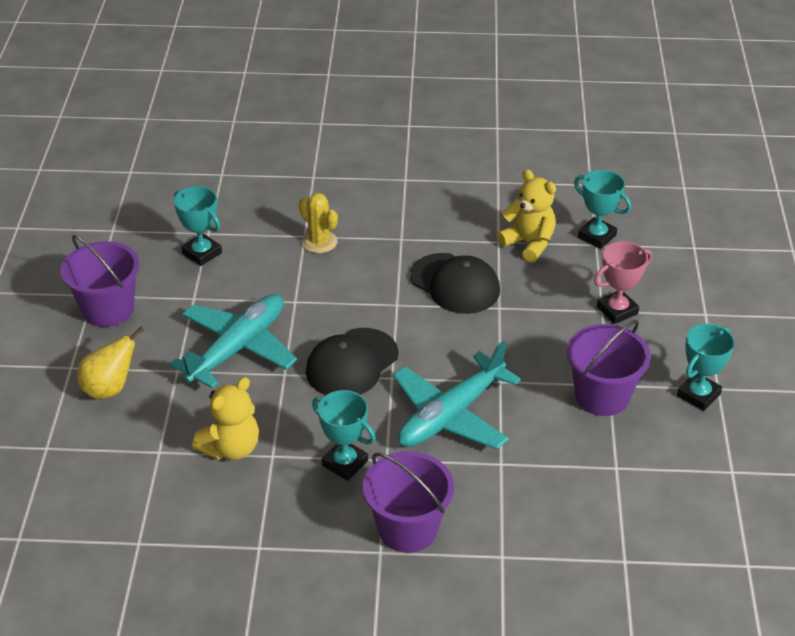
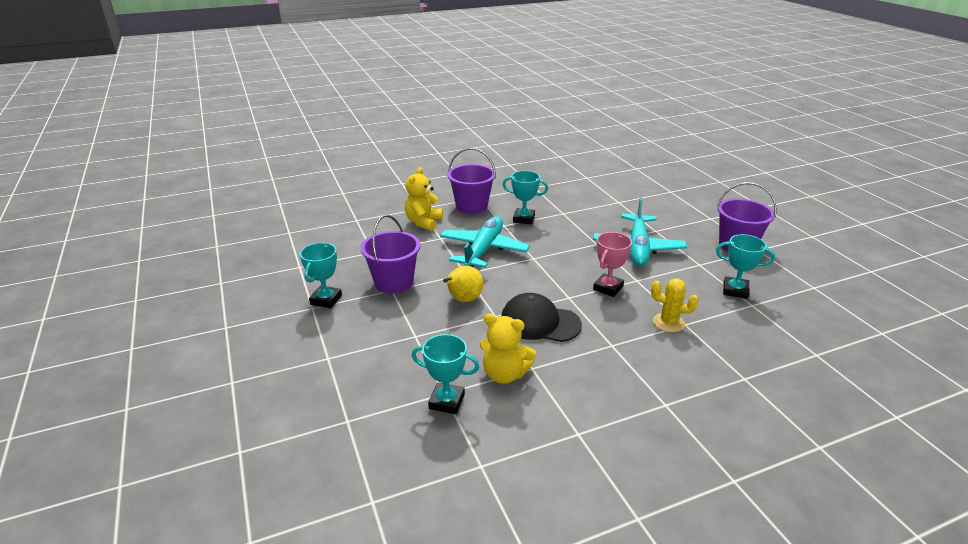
camera: 155 degrees right, 10 degrees down
(110, 388) = (677, 215): yellow pear -> yellow pear (463, 300)
(231, 448) = (586, 210): yellow teddy bear -> yellow teddy bear (423, 222)
(352, 363) = (564, 258): black cap -> none
(617, 310) = (403, 339): pink trophy -> pink trophy (608, 288)

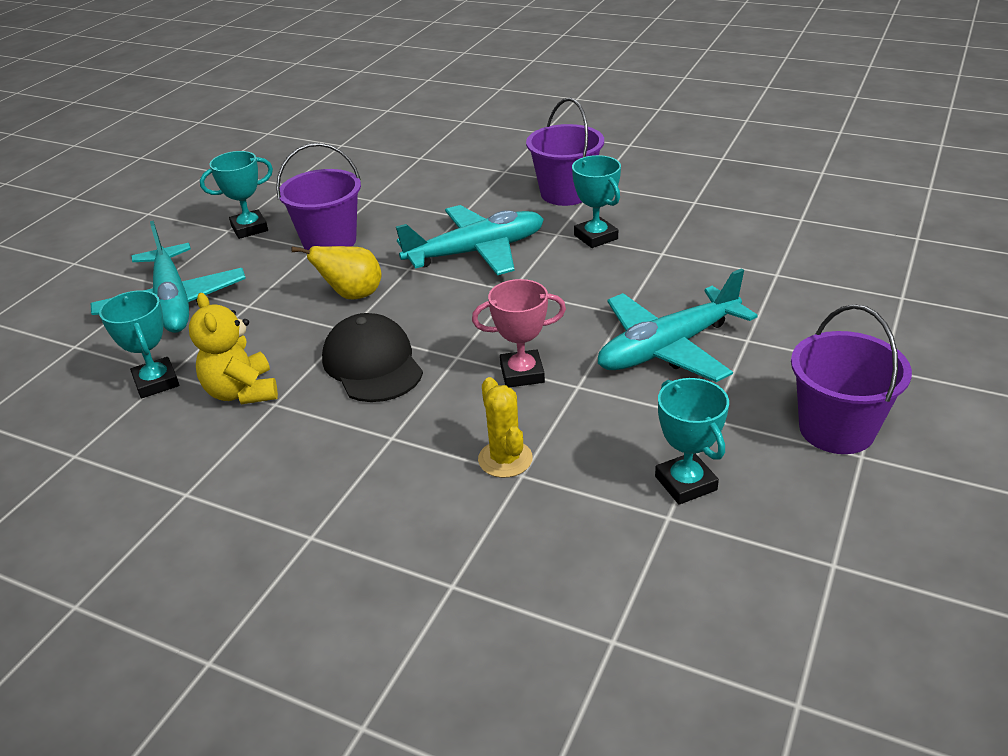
camera: 50 degrees right, 5 degrees up
(363, 361) = (173, 302): none -> turquoise plane
(423, 222) = (477, 189): yellow teddy bear -> none

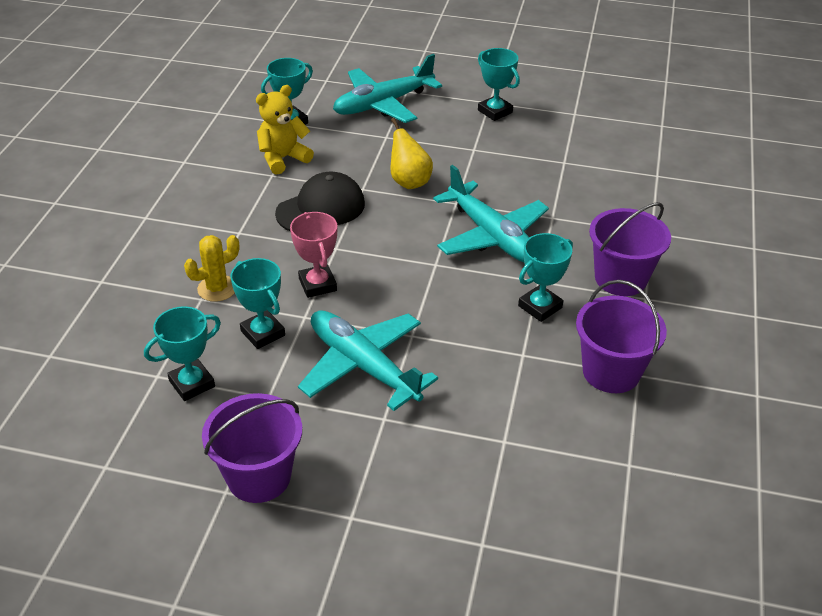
camera: 75 degrees right, 5 degrees up
(329, 241) = (486, 154): purple bucket -> purple bucket (611, 372)
(601, 420) = (263, 333): none -> turquoise trophy

